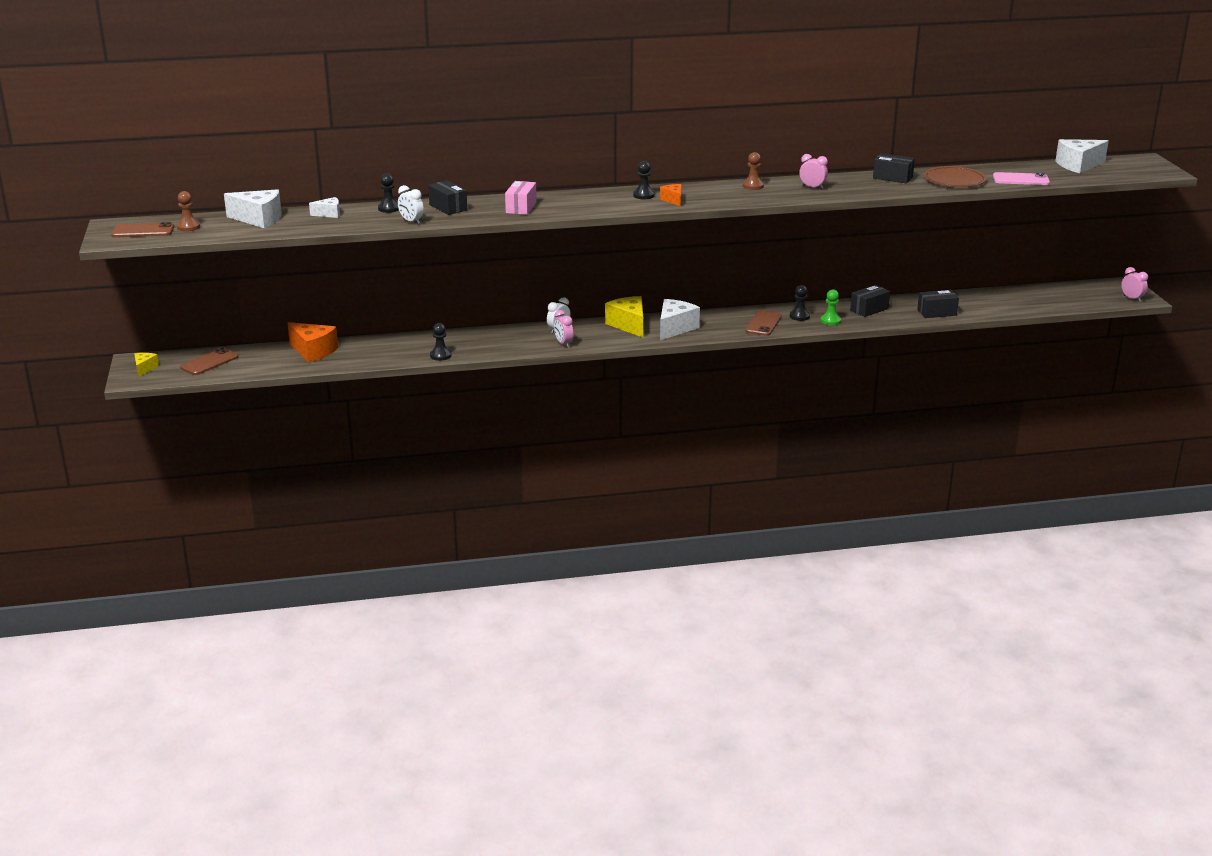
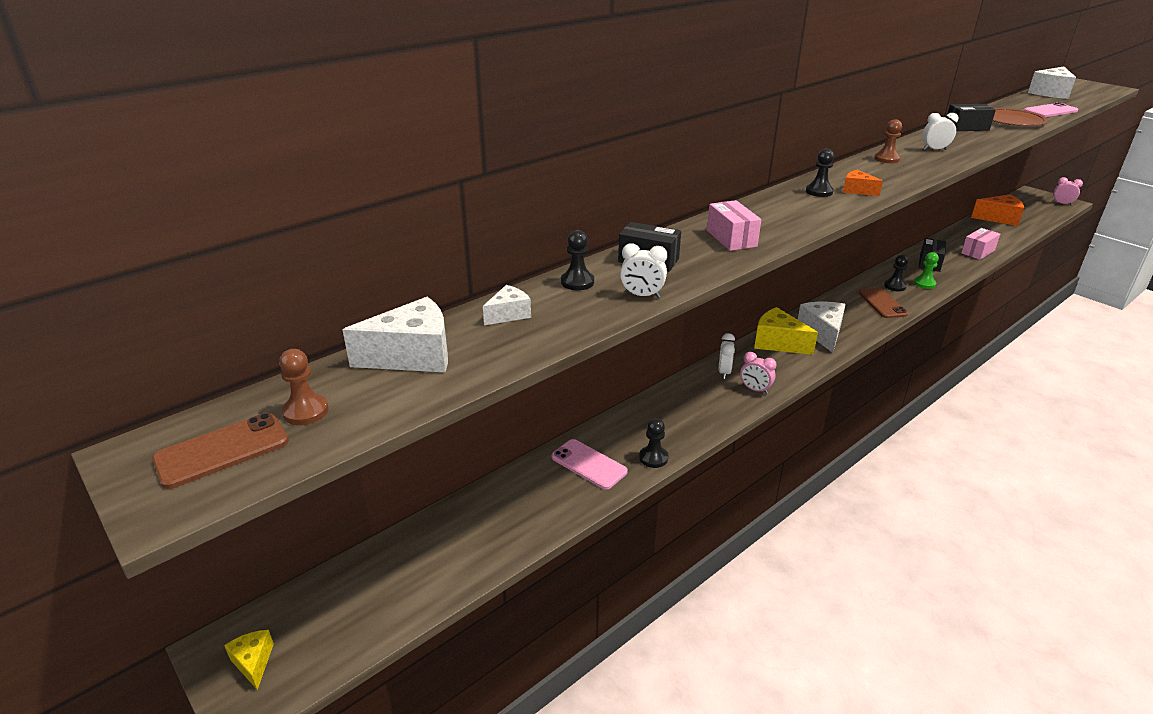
camera: 30 degrees left, 5 degrees up
(209, 362) = (354, 599): brown phone -> none
(313, 351) = (488, 513): orange cheese -> orange cheese (999, 218)
(398, 348) = (589, 464): none -> pink phone
(812, 187) = (934, 150): pink clock -> white clock
(936, 312) = (978, 252): black box -> pink box

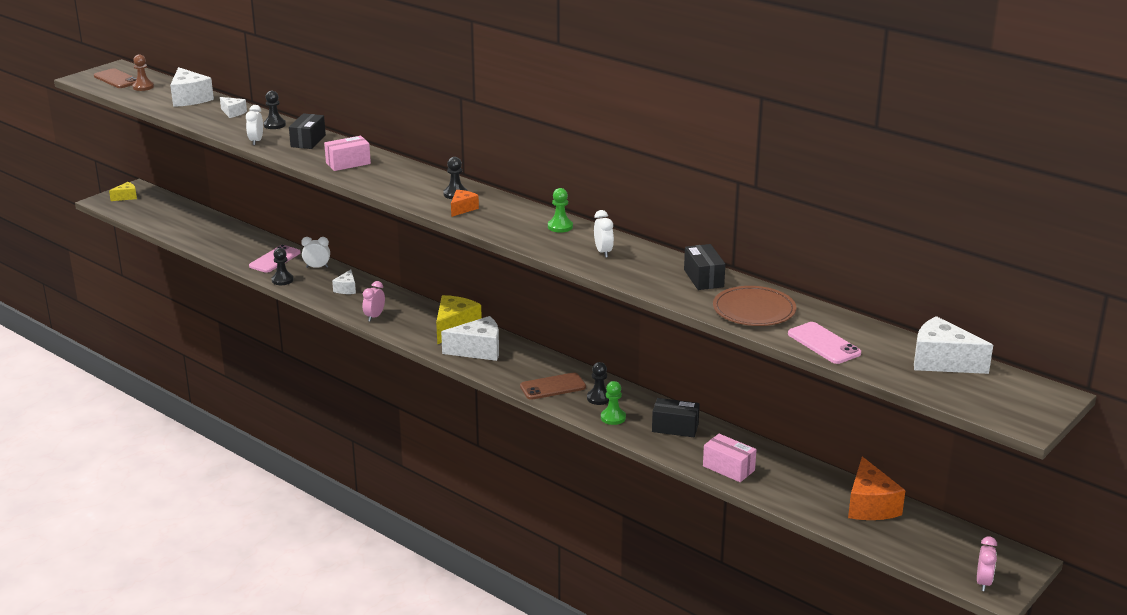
camera: 80 degrees right, 5 degrees down
(684, 407) = (346, 289): none -> white cheese
(724, 372) = (399, 304): white clock -> white clock (317, 267)
(886, 159) = (560, 227): brown pawn -> green pawn

